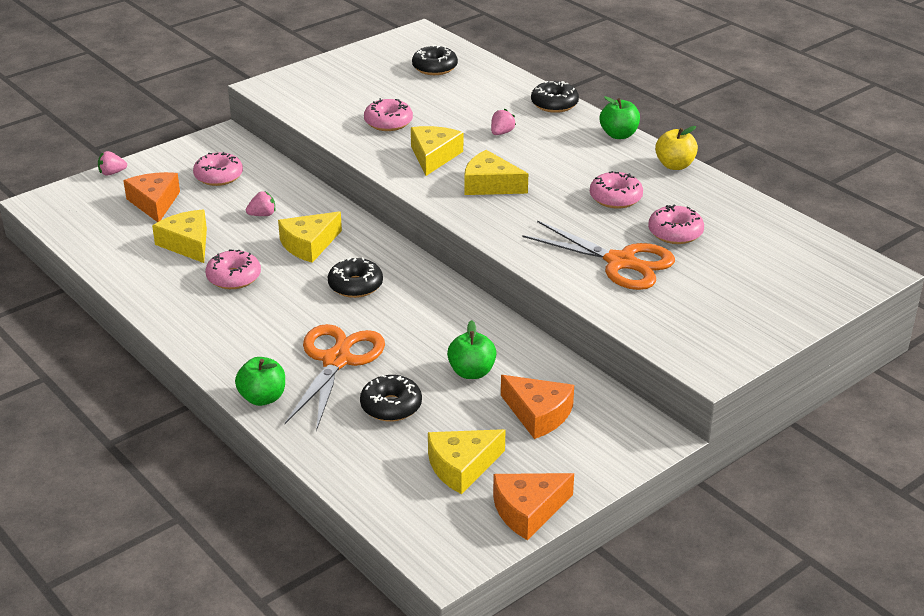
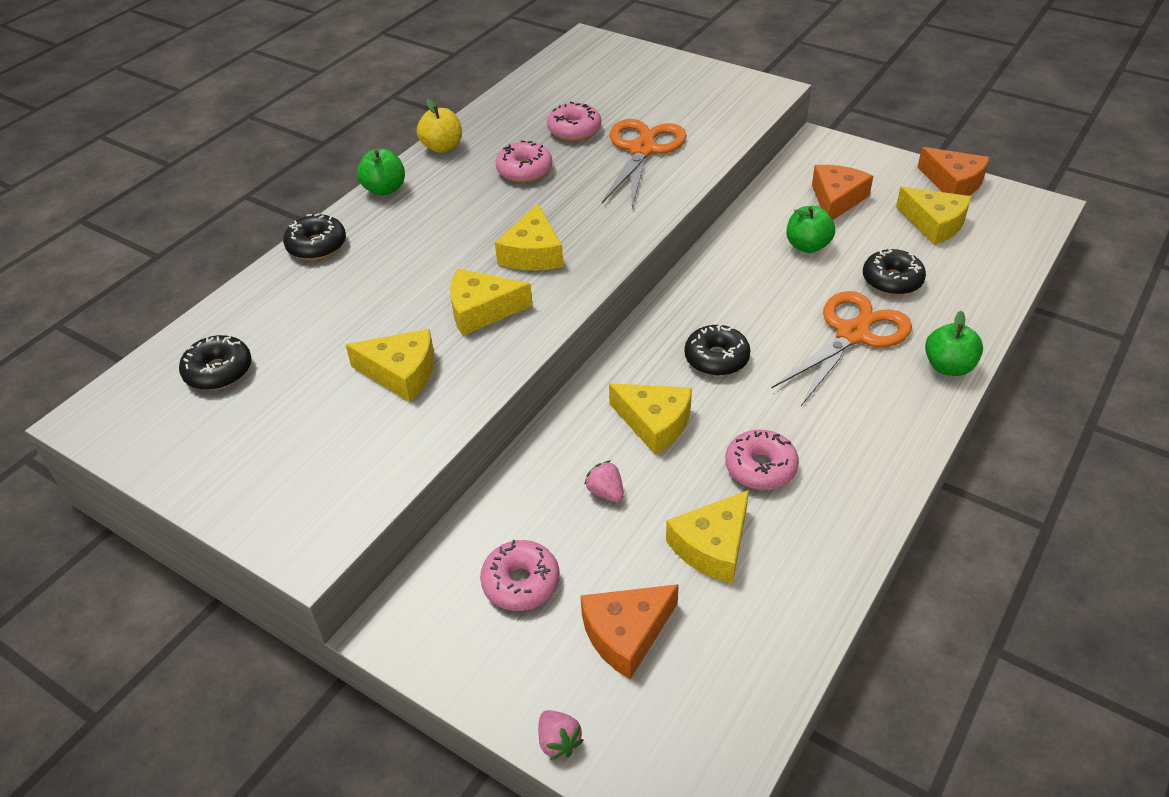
camera: 105 degrees left, 10 degrees up
(336, 360) = (852, 334): orange scissors -> orange scissors turned 135 degrees clockwise
(388, 122) = (401, 373): pink donut -> yellow cheese
(501, 133) = (403, 270): pink strawberry -> none

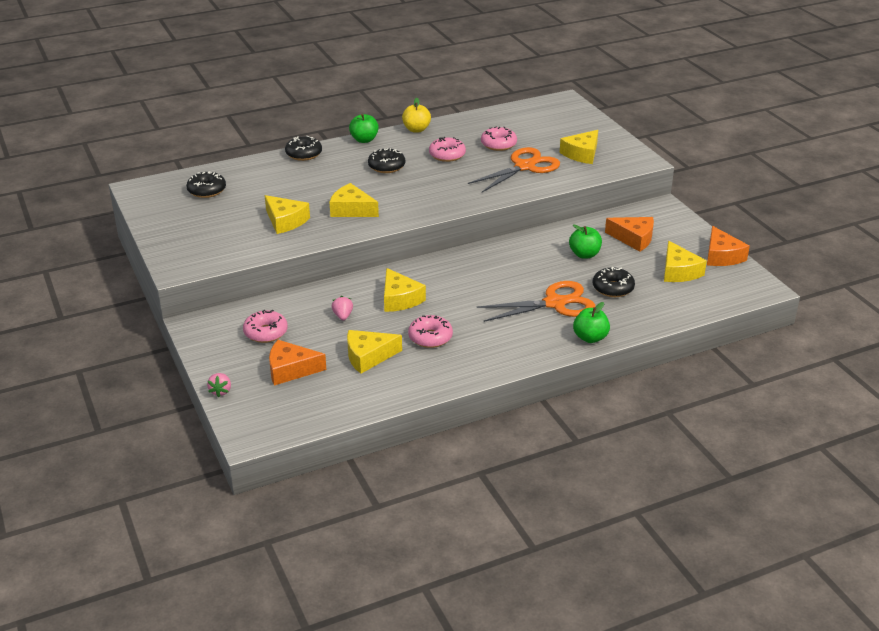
camera: 30 degrees right, 10 degrees down
(532, 253) = (405, 194): yellow cheese -> yellow cheese (581, 154)
(716, 358) = (465, 285): black donut -> black donut (386, 166)
(837, 199) = (633, 239): orange cheese -> orange cheese turned 60 degrees clockwise

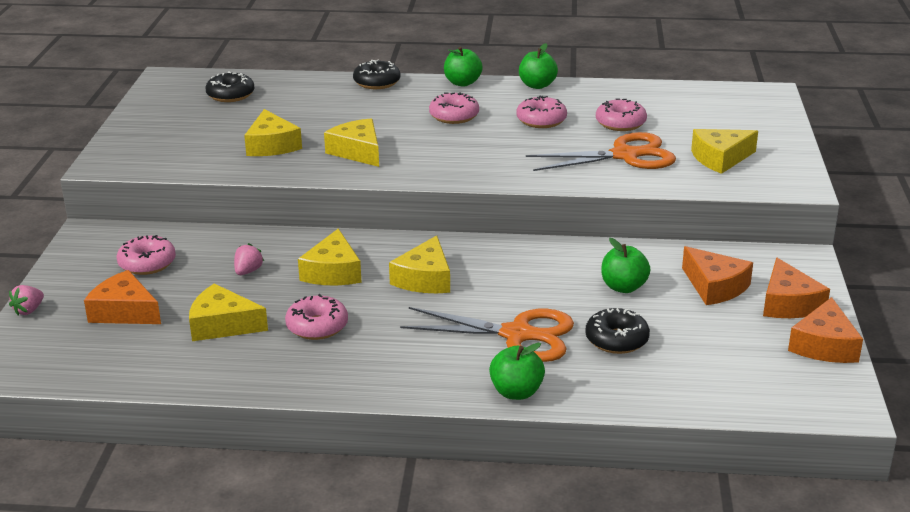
camera: 30 degrees right, 5 degrees down
(386, 166) = (454, 116): black donut -> pink donut
(416, 129) = (537, 85): yellow apple -> green apple
(678, 271) = (736, 347): yellow cheese -> yellow cheese (424, 279)
(681, 237) = (788, 303): none -> orange cheese

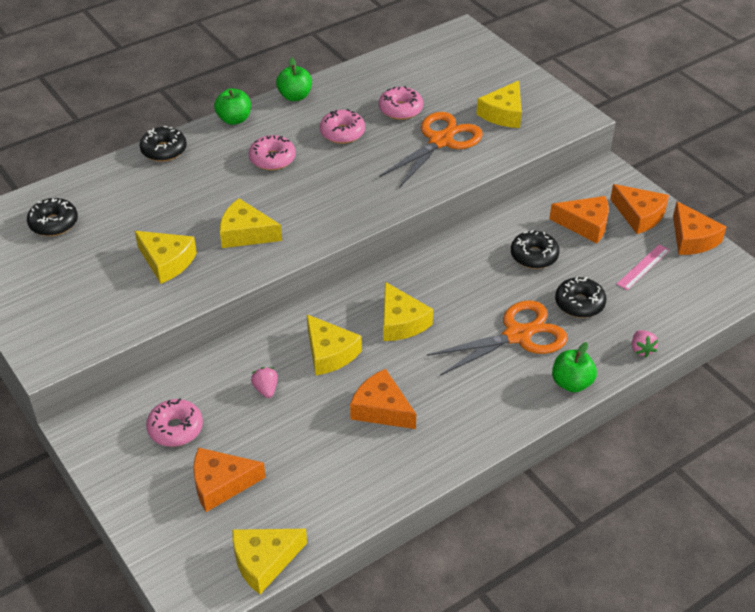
camera: 40 degrees left, 15 degrees up
(29, 310) = (140, 531): pink strawberry -> pink strawberry (641, 349)
(222, 325) = (312, 449): yellow cheese -> yellow cheese (264, 561)
(317, 326) = (381, 409): pink donut -> orange cheese
(623, 287) = (534, 256): green apple -> black donut
(730, 343) = (643, 267): none -> pink ruler

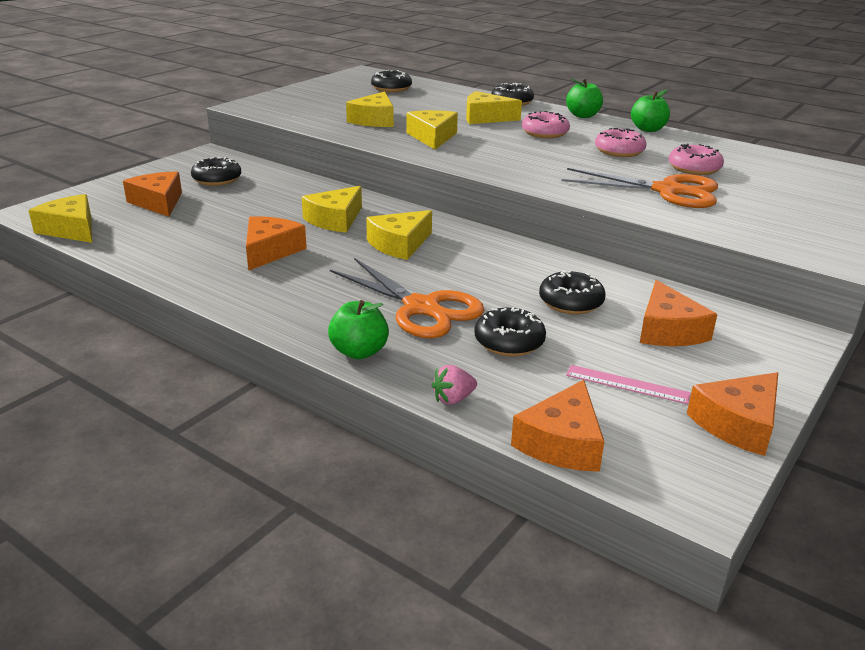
camera: 70 degrees right, 15 degrees down
(175, 429) = (217, 179): pink donut -> black donut
(266, 389) = (275, 202): pink strawberry -> none
(503, 113) = (768, 215): yellow cheese -> yellow cheese (485, 118)
(639, 215) = (737, 370): orange cheese -> orange cheese (561, 443)

